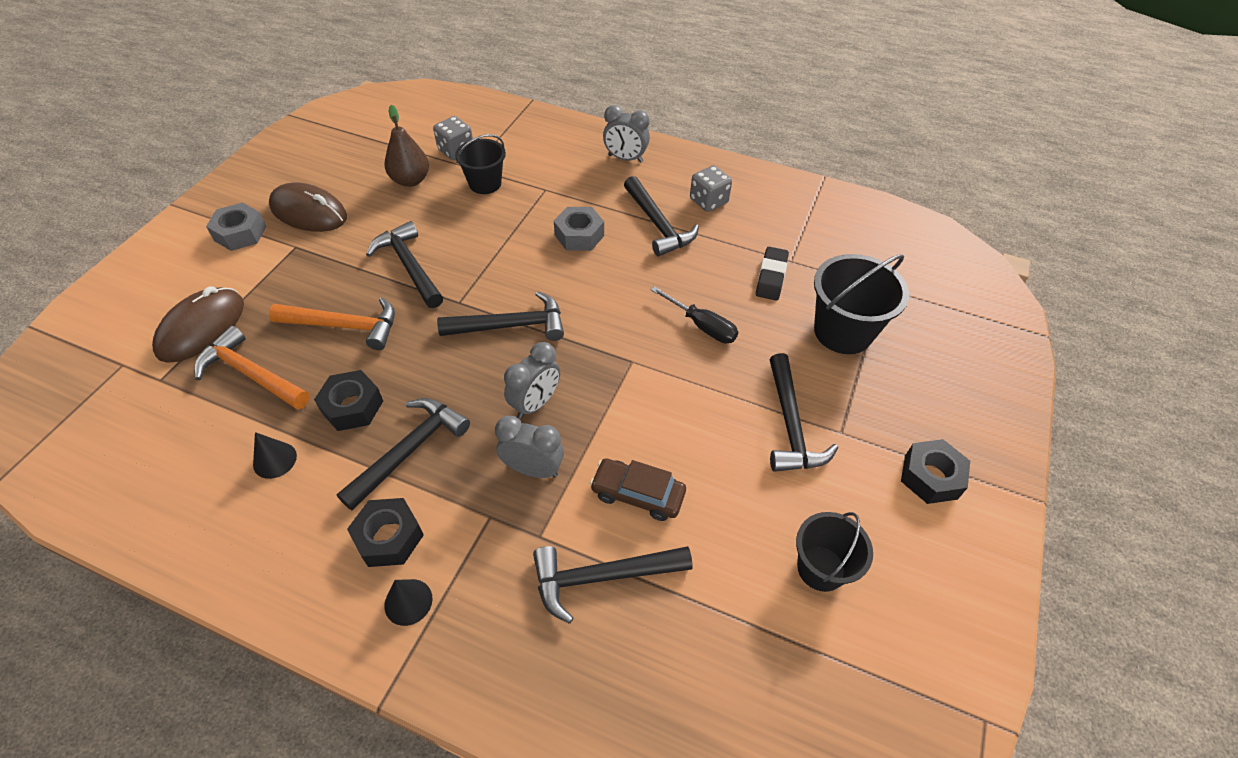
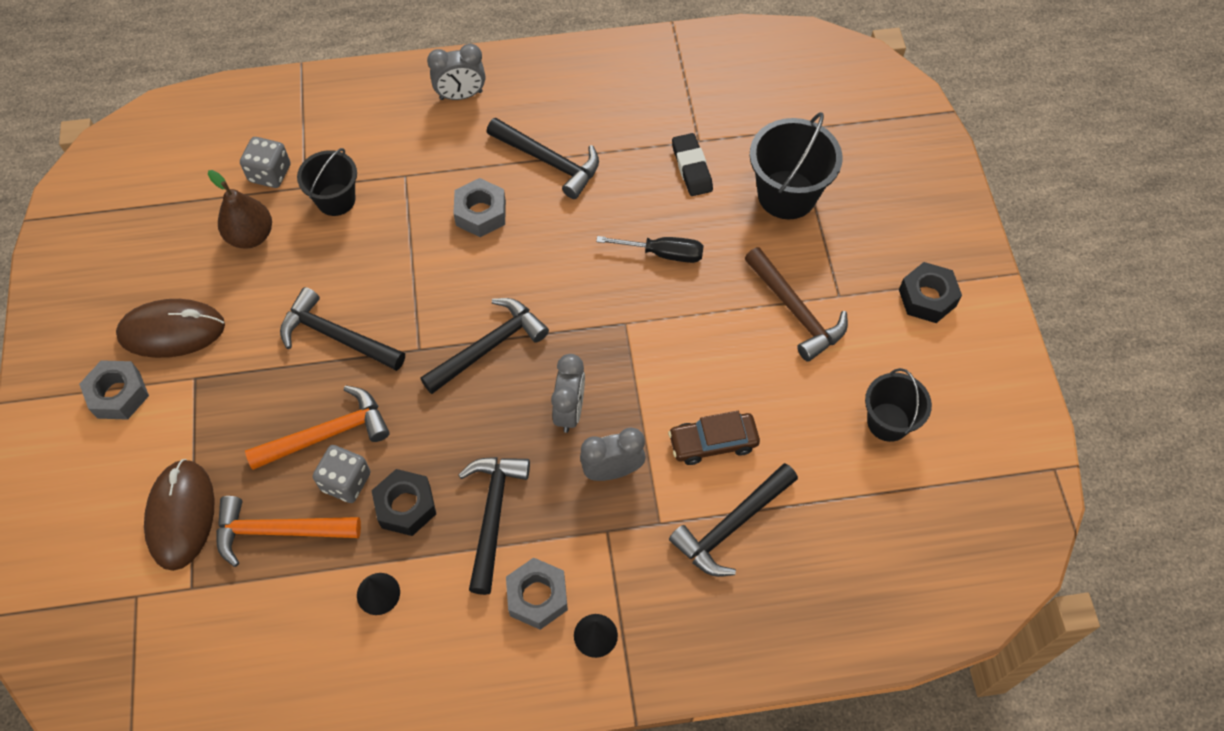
camera: 30 degrees left, 10 degrees up
(389, 537) = (537, 597): black nut -> grey nut
(708, 201) = (580, 108): grey dice -> grey dice (346, 482)
(790, 425) = (795, 311): black hammer -> brown hammer

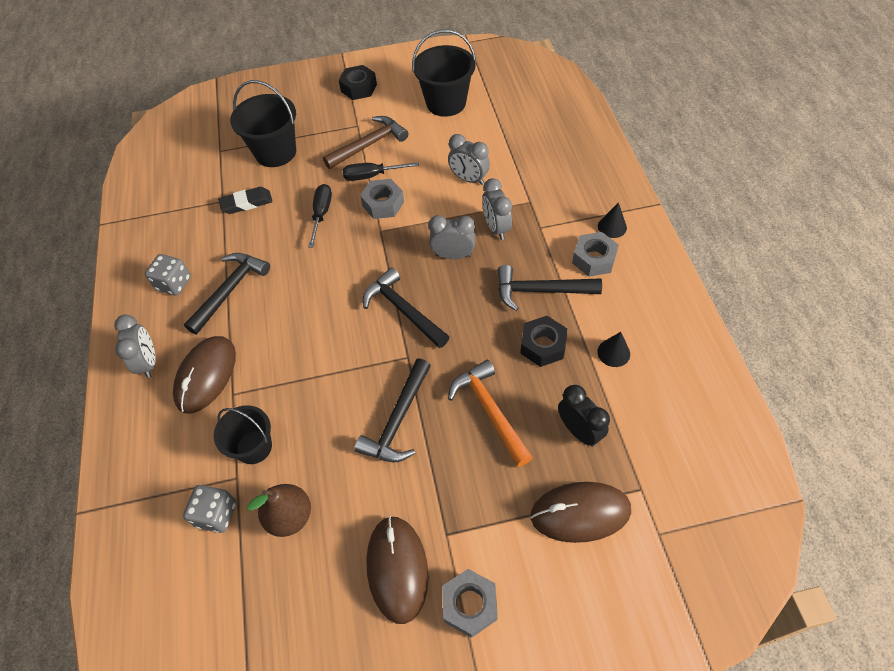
camera: 90 degrees left, 5 degrees down
(279, 531) = (579, 431): orange hammer -> black clock
(346, 482) = (529, 389): grey dice -> grey dice (174, 283)
(433, 149) = (206, 376): none -> brown mouse
(480, 213) = (277, 331): grey nut -> grey nut (383, 204)
(713, 442) = (469, 179): brown car -> grey clock
(730, 314) = (372, 176): none -> black screwdriver
(731, 525) = (525, 167): black hammer -> none
(888, 422) = (446, 103): black bucket -> black bucket, size x1.53

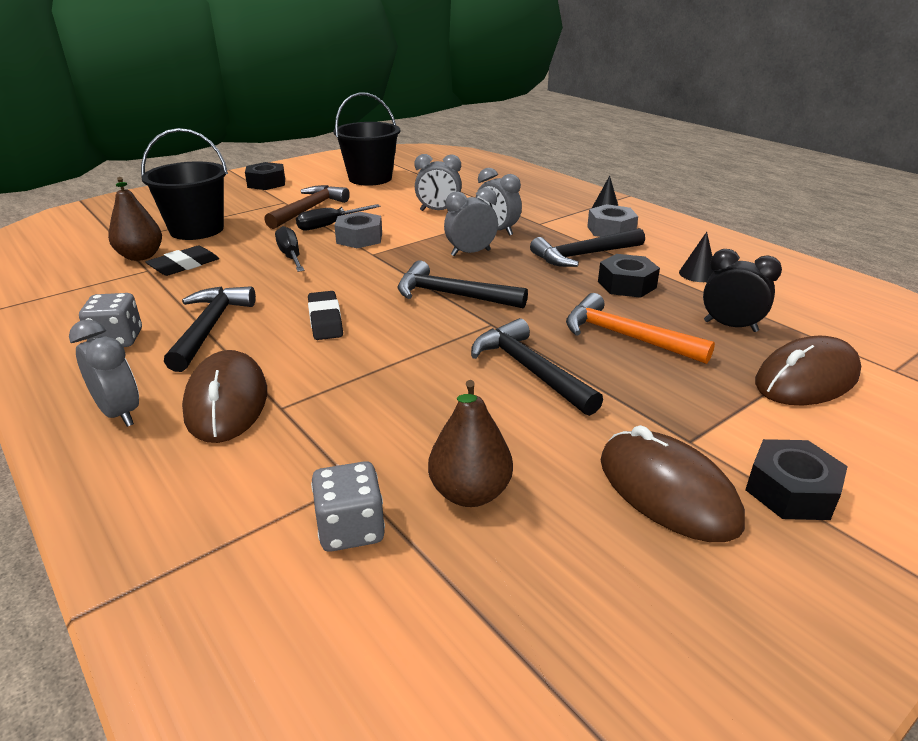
camera: 30 degrees left, 25 degrees down
(224, 180) = (140, 256): none -> brown pear
(254, 447) = (355, 444): black bucket -> none
(302, 309) = (325, 320): none -> black eraser
(398, 420) = (530, 370): black hammer -> black hammer turned 150 degrees clockwise
(469, 605) = (791, 491): grey nut -> black nut

